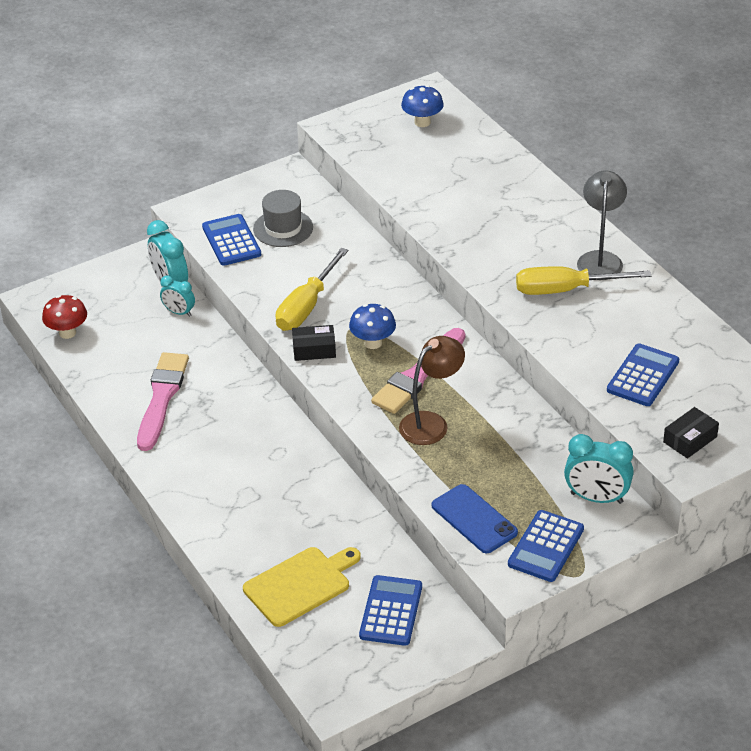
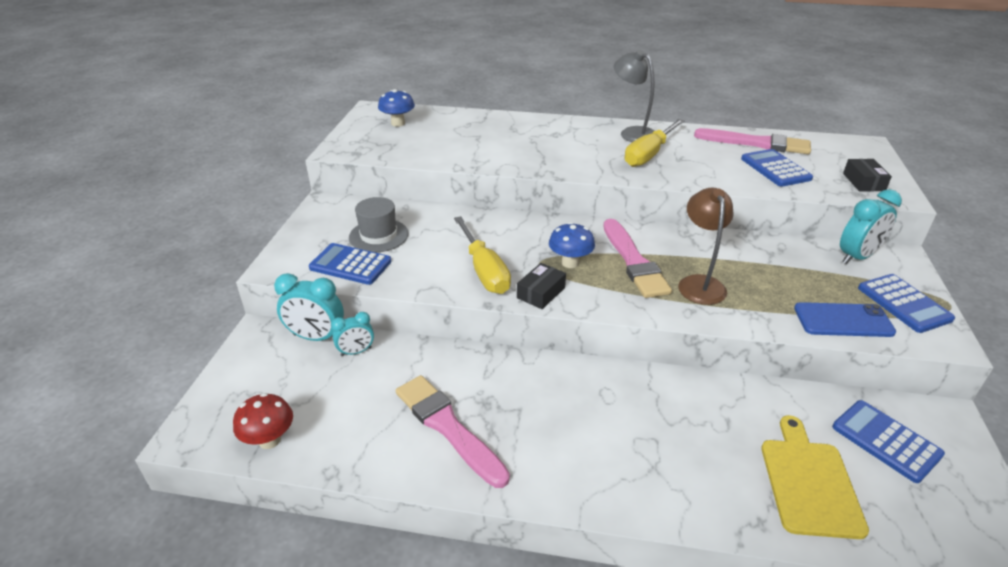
camera: 50 degrees left, 5 degrees down
(689, 344) = (757, 143): none -> pink brush

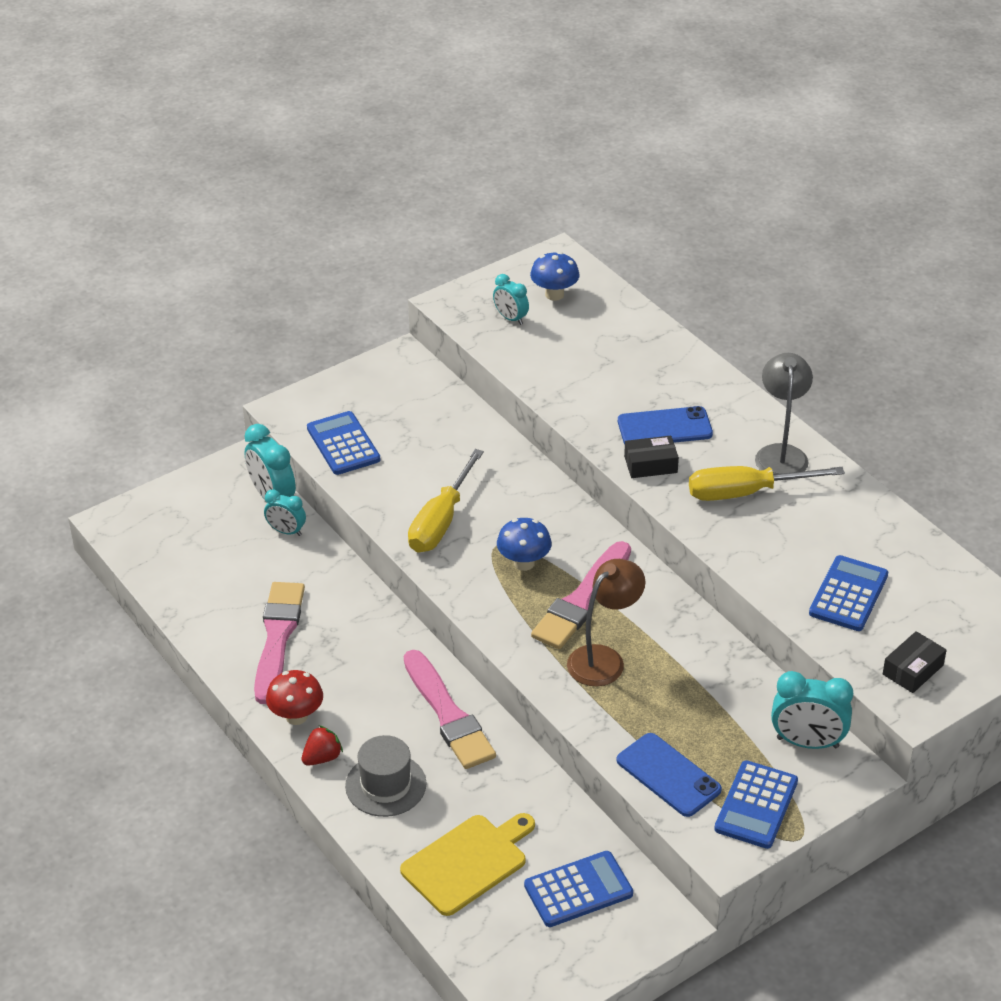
camera: 45 degrees right, 5 degrees up
(269, 440) = (156, 561): red mushroom -> red mushroom (296, 716)
(378, 235) = (402, 426): grey hat -> grey hat (386, 785)
(389, 142) = (511, 318): none -> turquoise clock
(541, 293) = (456, 574): black box -> black box (650, 464)
(559, 148) = (664, 427): none -> blue phone
(607, 491) = (322, 757): none -> red strawberry
(757, 143) = (897, 553): pink brush -> pink brush (448, 715)
(886, 441) = (578, 890): blue calculator -> blue calculator turned 60 degrees clockwise

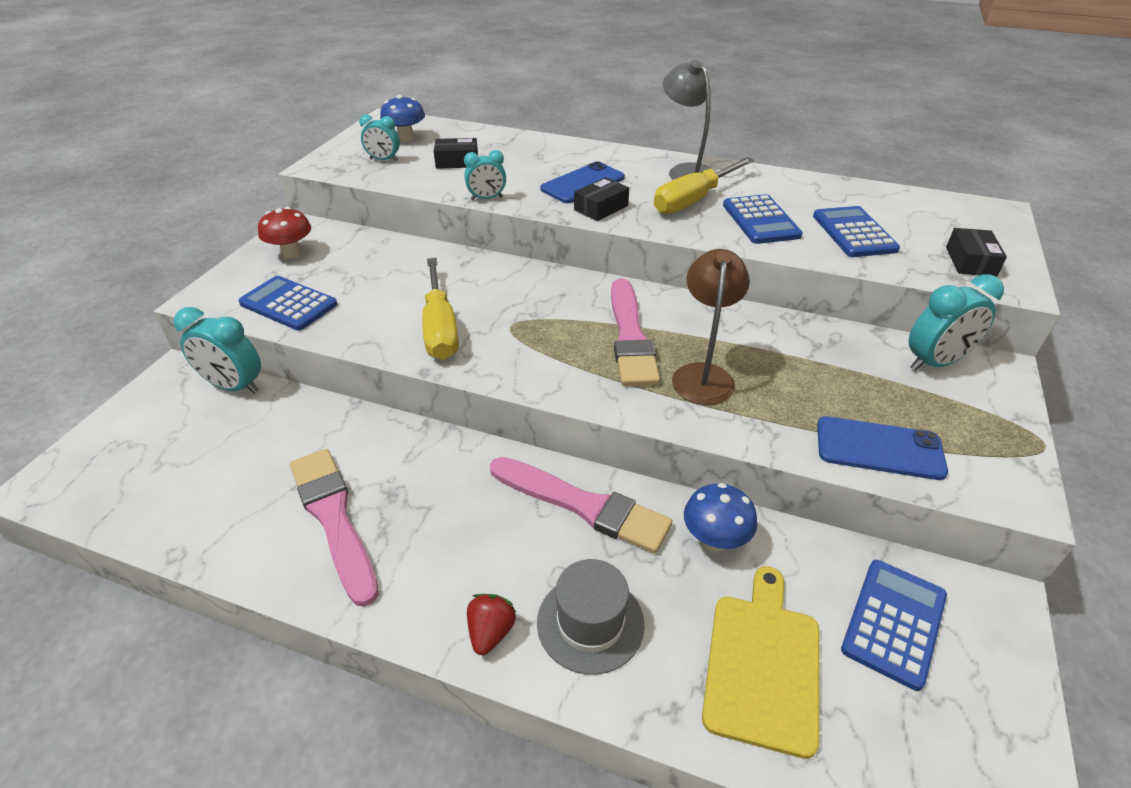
camera: 35 degrees left, 0 degrees up
(286, 531) = (270, 409): turquoise clock -> turquoise clock (487, 198)
(296, 716) = (421, 597): red mushroom -> red mushroom (291, 253)
(524, 563) = (549, 329): blue mushroom -> blue mushroom (714, 540)
(575, 349) = (457, 161): none -> black box
(756, 805) = (976, 435): blue calculator -> blue calculator (760, 220)

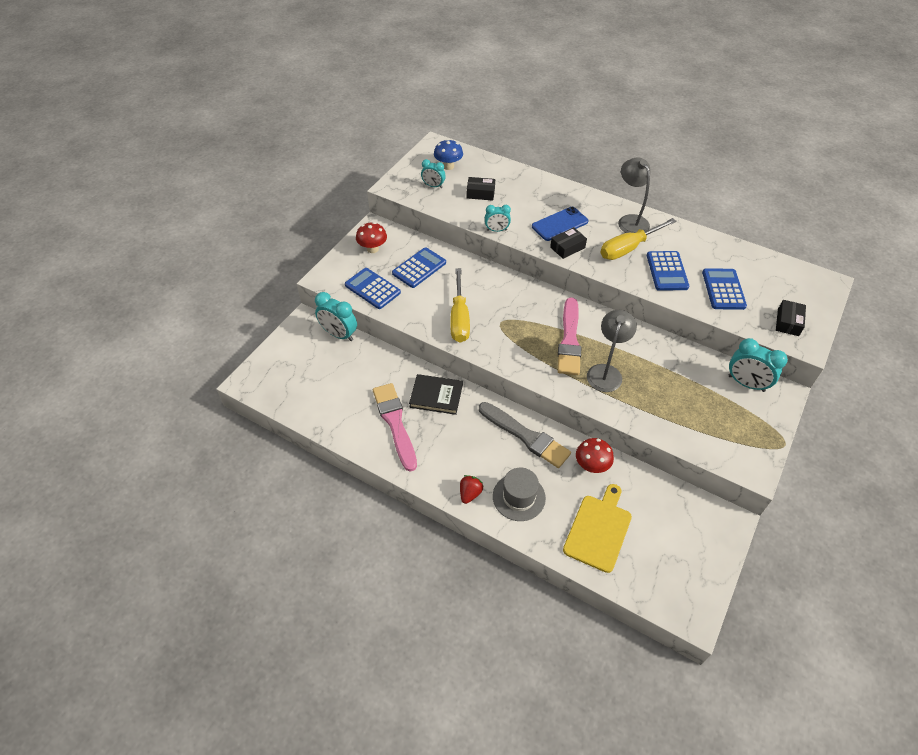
camera: 10 degrees right, 10 degrees up
(411, 460) = (436, 396): none -> black book
(583, 505) = (526, 436): pink brush -> grey brush
(703, 374) = (606, 372): brown lamp -> grey lamp
(714, 540) = (591, 466): blue mushroom -> red mushroom
(879, 448) = (690, 432): blue phone -> none
(894, 622) = (671, 522): blue calculator -> blue calculator (419, 268)
(935, 363) = (746, 383): turquoise clock -> turquoise clock turned 45 degrees clockwise

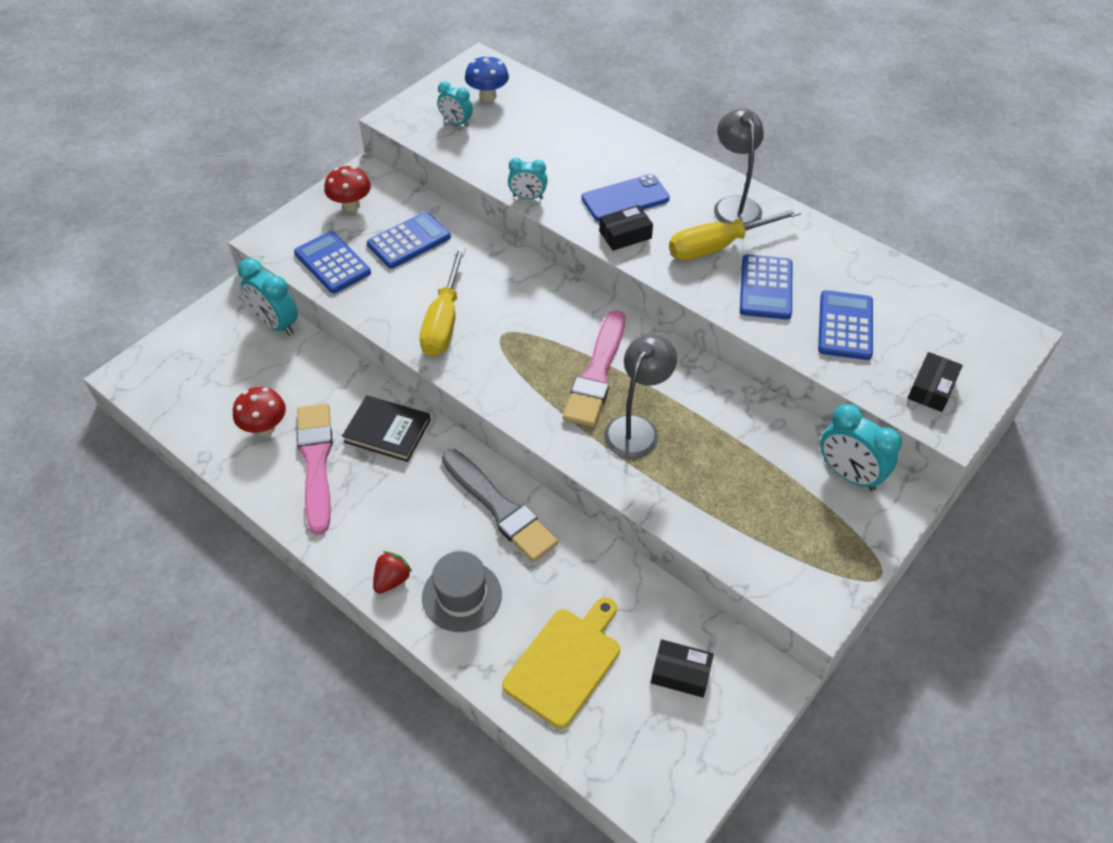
camera: 10 degrees right, 0 degrees up
(480, 193) = (522, 140): black box -> black box (680, 673)
(591, 466) = (584, 566): red mushroom -> red mushroom (265, 427)

